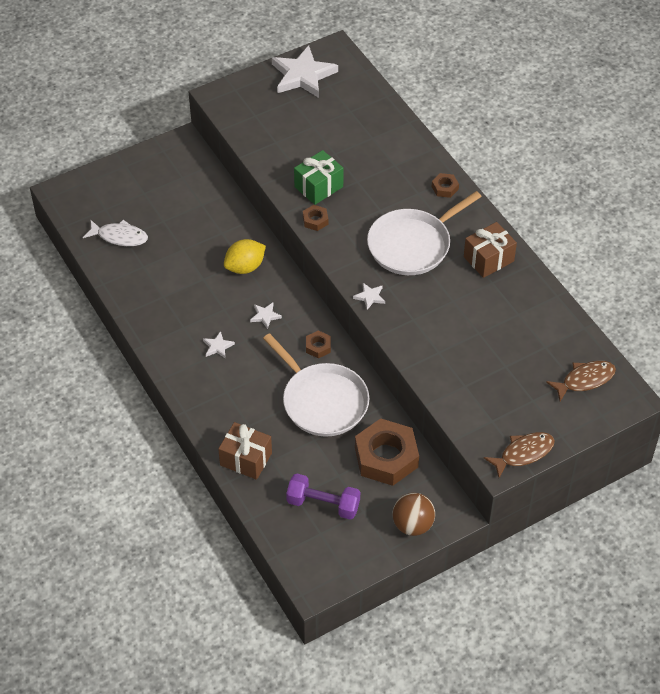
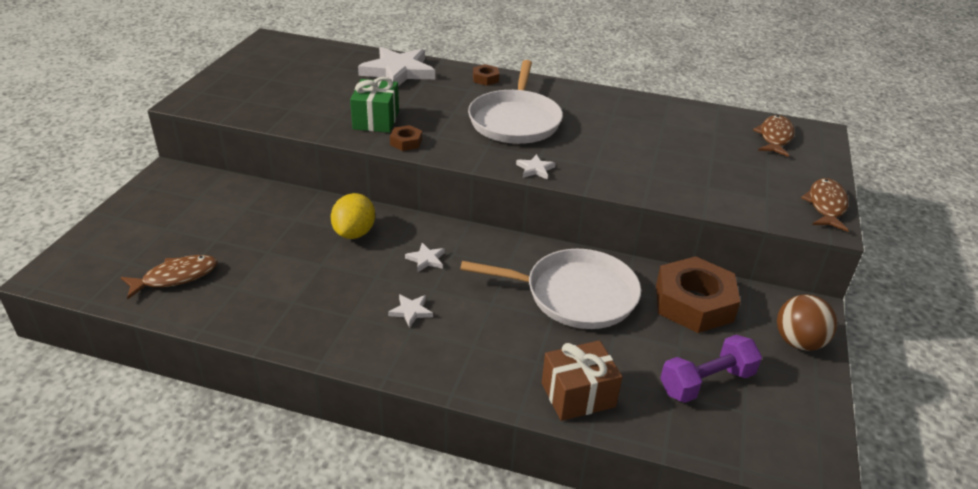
camera: 45 degrees left, 15 degrees down
(119, 237) = (176, 277): white fish -> brown fish
(303, 75) = (260, 62): white star -> white star (398, 71)
(318, 347) = (509, 255): brown nut -> none
(488, 259) = (587, 103): brown gift -> none

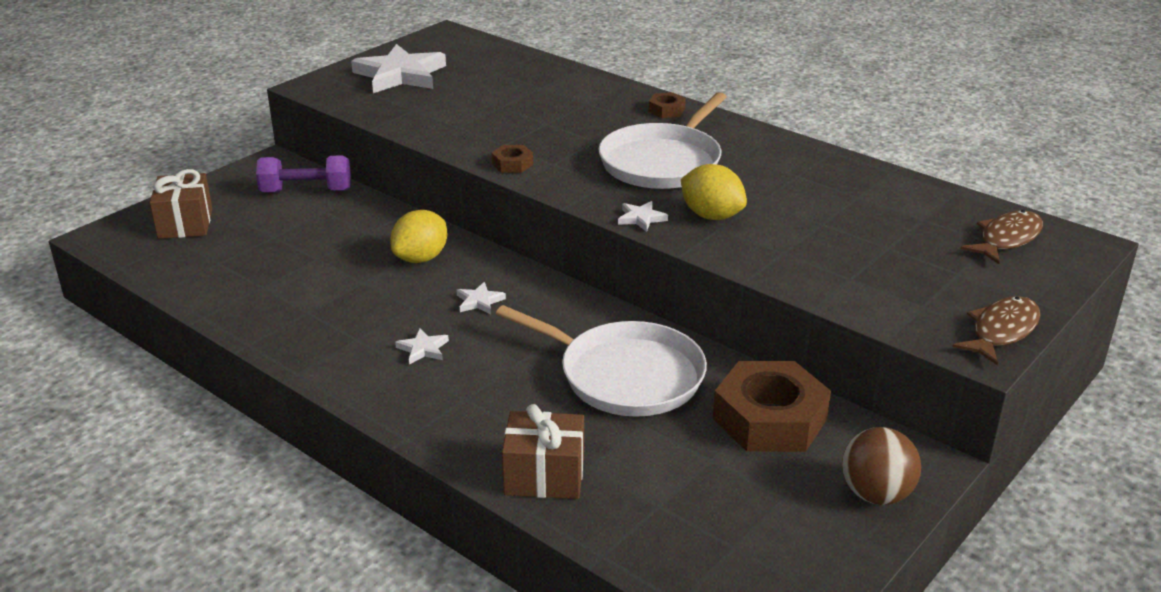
camera: 25 degrees right, 5 degrees down
(125, 245) = (185, 223): none -> brown gift
(176, 277) = (212, 263): brown fish -> none
(376, 120) = (497, 135): green gift -> none
(398, 71) = (566, 87): white star -> white star (400, 75)
(581, 157) = (711, 216): none -> yellow lemon
(706, 382) = (712, 504): purple dumbbell -> purple dumbbell (306, 191)

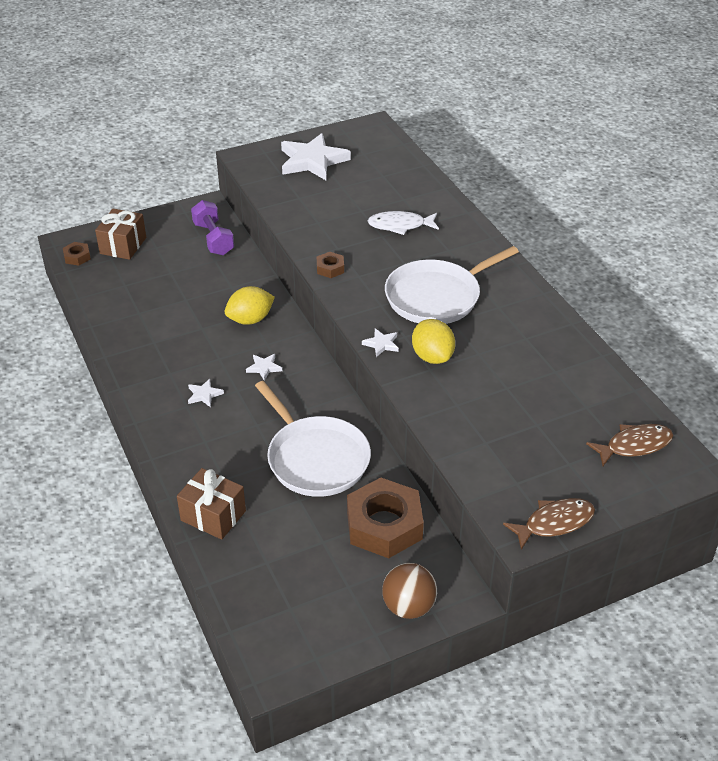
camera: 25 degrees right, 10 degrees up
(306, 191) = (213, 239): purple dumbbell -> purple dumbbell turned 45 degrees clockwise
(559, 110) = (400, 225): none -> white fish
(666, 110) = (478, 247): brown nut -> brown nut (77, 257)

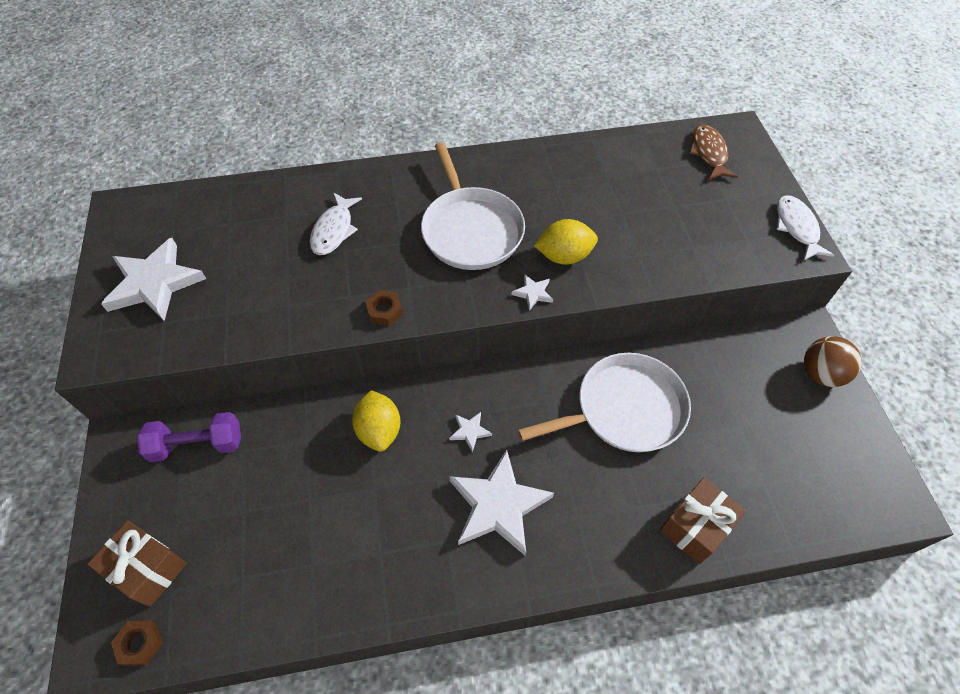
camera: 75 degrees left, 15 degrees up
(204, 395) = (498, 505): white star -> white star, size x2.32
(384, 525) = (722, 369): brown nut -> none
(554, 523) = (796, 227): brown fish -> white fish

